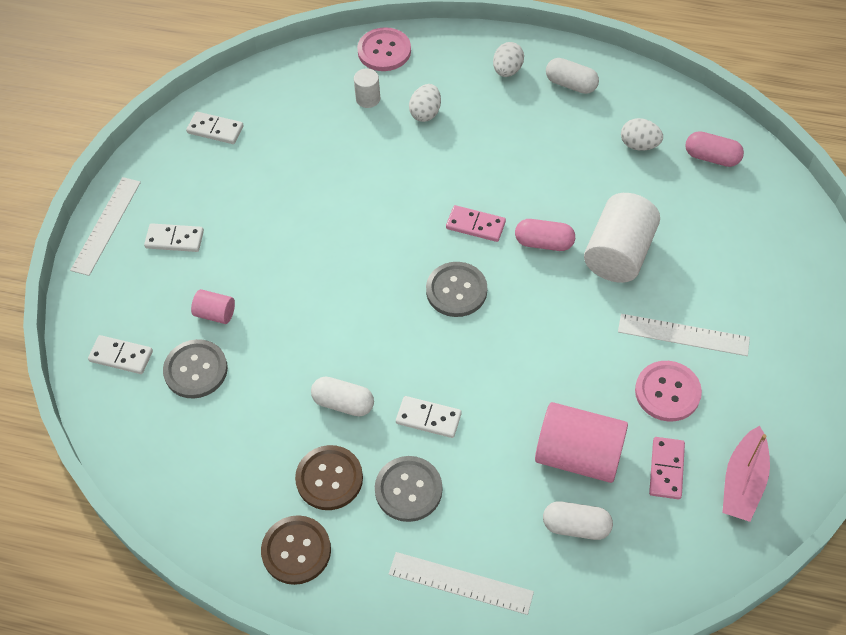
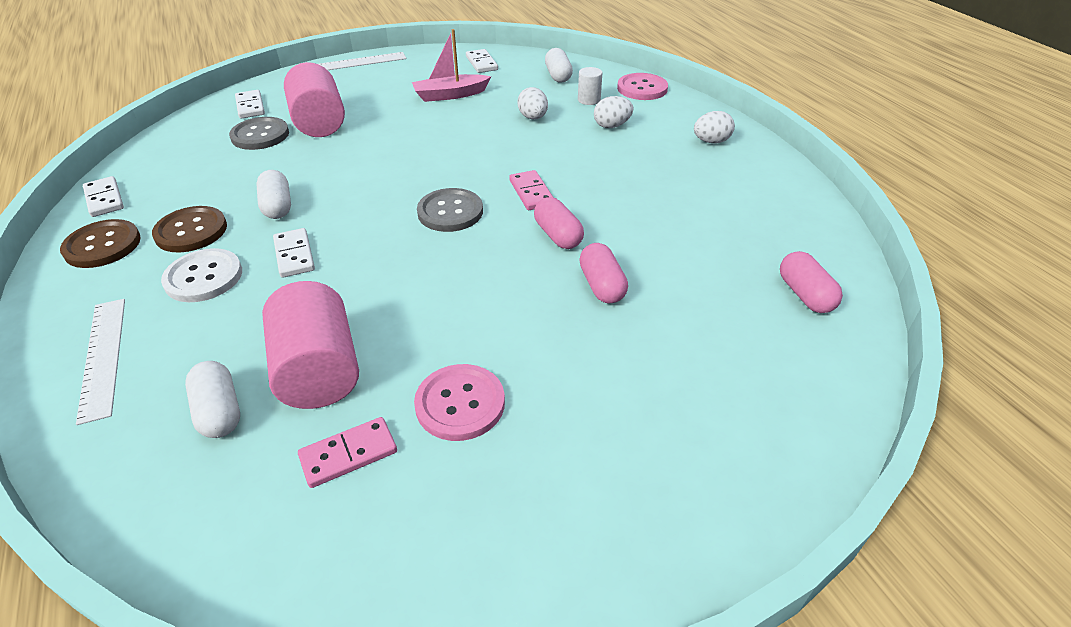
camera: 50 degrees right, 15 degrees down
(174, 239) = (370, 86): white domino -> white domino (104, 199)
(215, 313) = (319, 123): pink cylinder -> pink cylinder, size x2.06
(408, 490) = (204, 277): grey button -> white button
(571, 84) = (749, 176): white capsule -> white capsule (558, 76)
(619, 253) = (602, 285): white cylinder -> pink capsule
(639, 145) = (745, 241): white egg -> white egg (533, 118)
(683, 335) = (551, 380): white ruler -> none
(743, 482) = (380, 545): pink boat -> pink boat (450, 95)

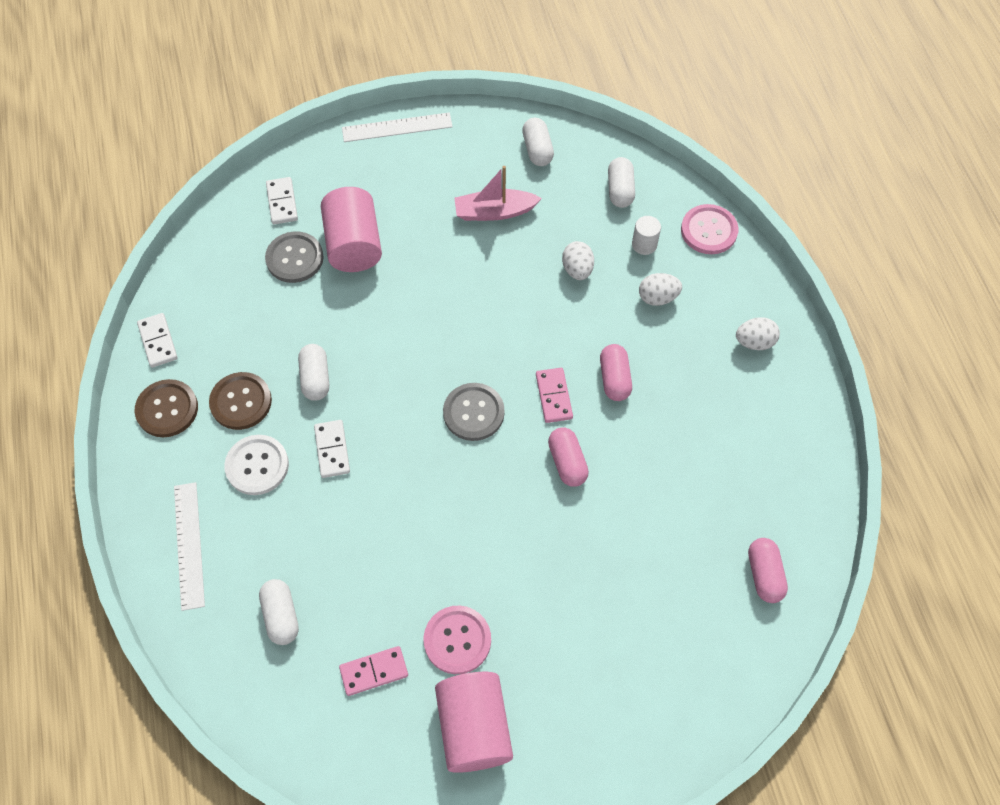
camera: 10 degrees right, 20 degrees up
(319, 370) = (353, 588): pink cylinder -> pink cylinder (474, 727)
(481, 63) = (537, 150): white domino -> white capsule
(602, 285) = (592, 533): pink capsule -> pink capsule (614, 379)

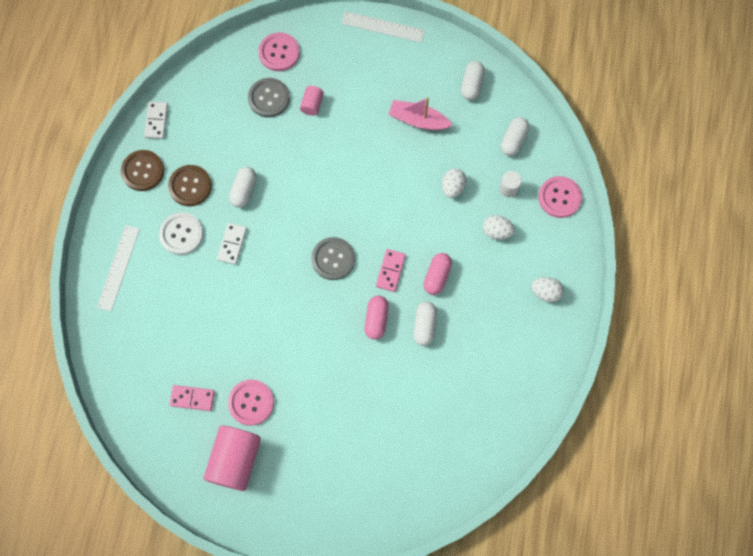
camera: 25 degrees right, 10 degrees up
(281, 616) = (153, 338): white capsule -> white capsule (424, 326)
(282, 202) = (279, 53): white domino -> pink button
(354, 244) = (312, 104): pink cylinder -> pink cylinder, size x0.49
(764, 574) = (463, 451): pink capsule -> none

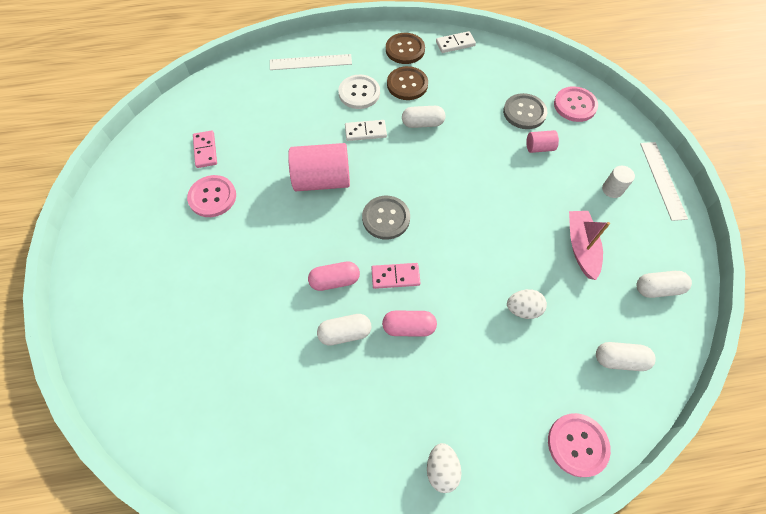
camera: 70 degrees right, 10 degrees down
(235, 460) = (151, 203): pink cylinder -> pink cylinder (322, 180)
(497, 231) = (494, 378): white egg -> none
(508, 188) = (555, 374): white cylinder -> white cylinder (612, 189)

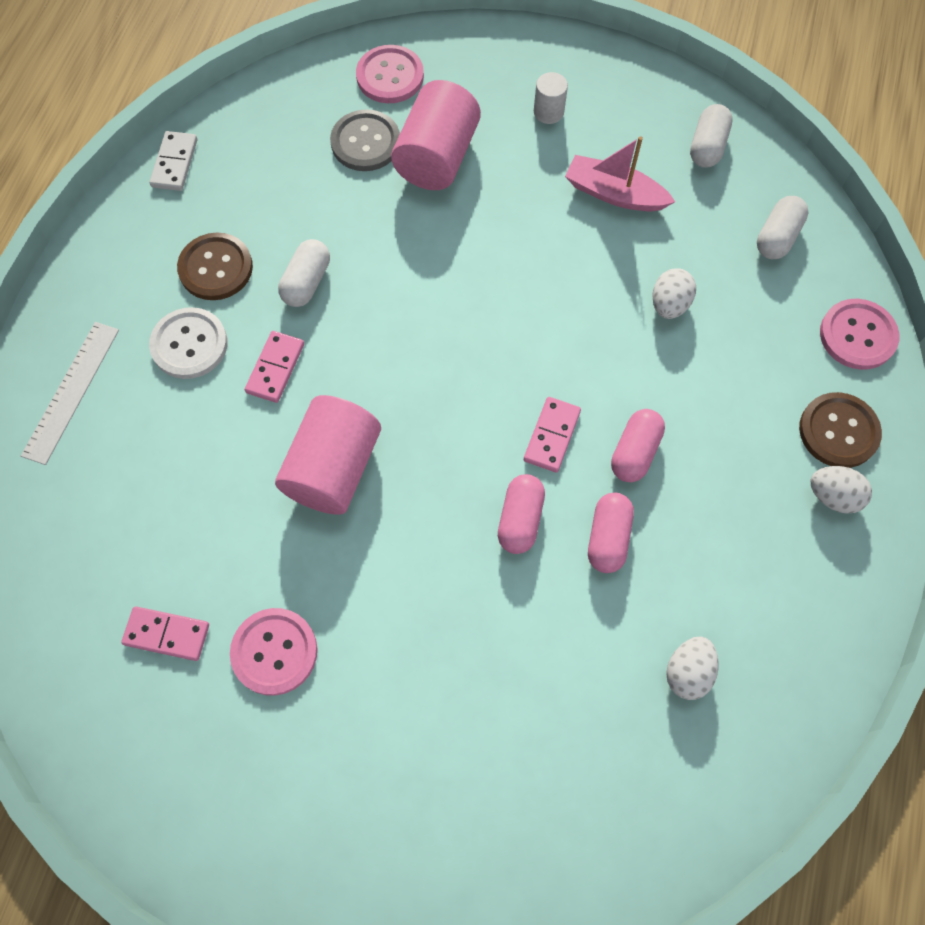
camera: 65 degrees left, 5 degrees up
(277, 413) = (687, 672): none -> white egg
(345, 333) = (608, 538): white capsule -> pink capsule
(365, 132) = (275, 368): white domino -> pink domino
(386, 218) = (450, 407): grey button -> none
(405, 50) = (139, 238): brown button -> brown button (838, 431)
(539, 148) = (437, 157): pink cylinder -> pink cylinder, size x2.06
(662, 180) = (563, 51): white ruler -> none

